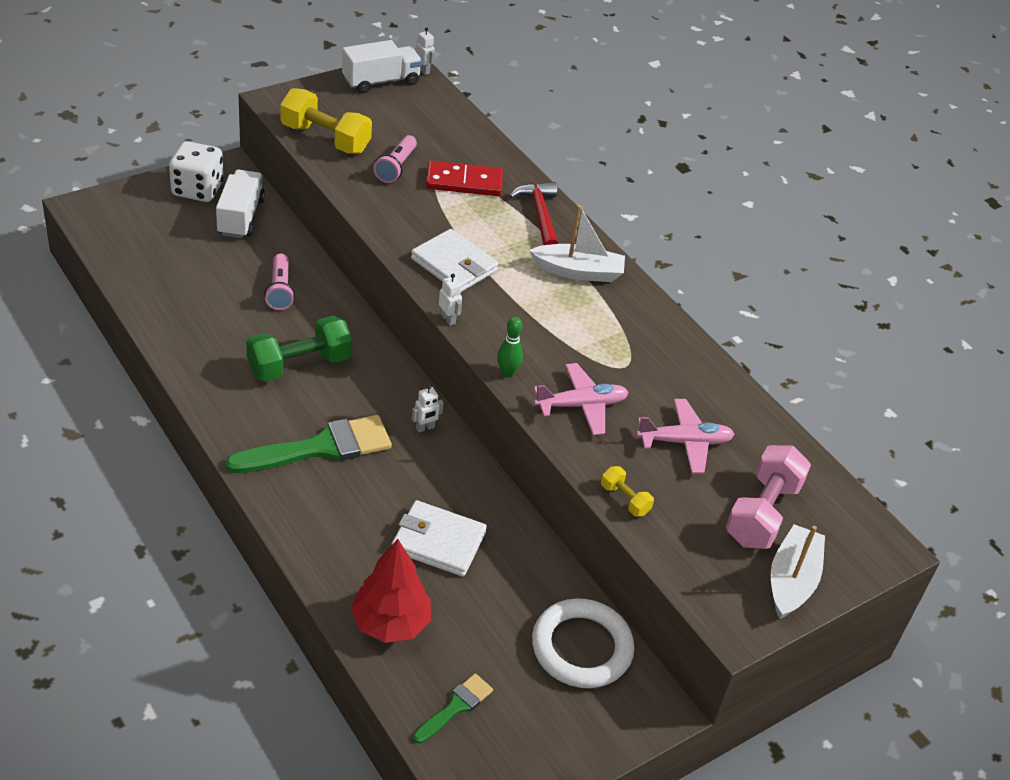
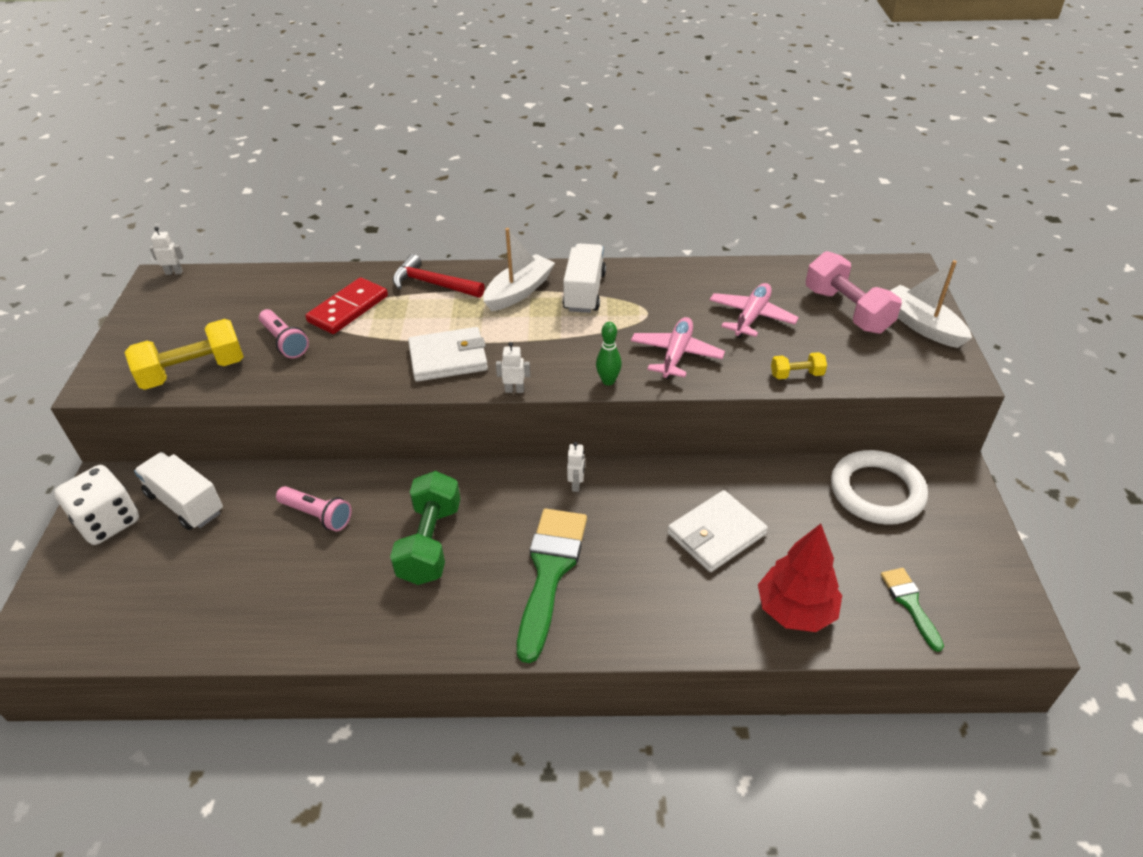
camera: 50 degrees left, 0 degrees up
(381, 81) = (156, 303): white truck -> white truck (584, 292)

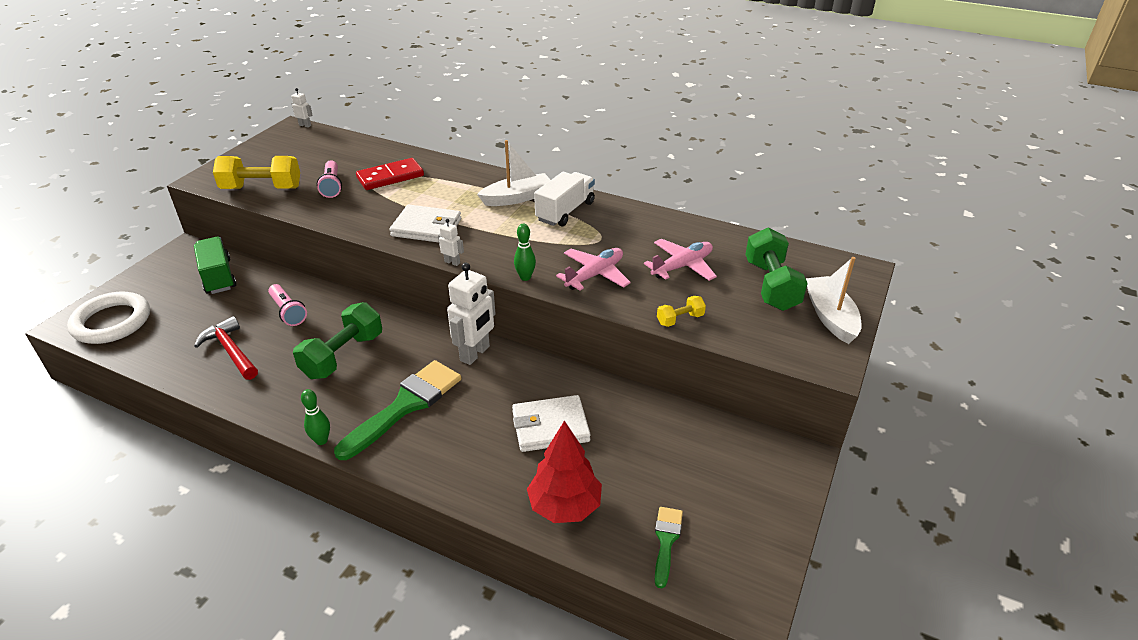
camera: 25 degrees right, 5 degrees down
(108, 522) = (168, 272): white dice -> none
(185, 503) = (218, 276): white truck -> green truck
(433, 284) = (461, 176): red hammer -> red hammer (231, 351)
(490, 650) = (321, 440): none -> green bowling pin
(576, 485) = (475, 354): white robot -> white robot, size x2.14
(796, 375) = (680, 319): yellow dumbbell -> yellow dumbbell turned 45 degrees counterclockwise
(847, 310) = (771, 285): pink dumbbell -> green dumbbell
(876, 491) = (713, 445): white ring -> white ring (112, 322)

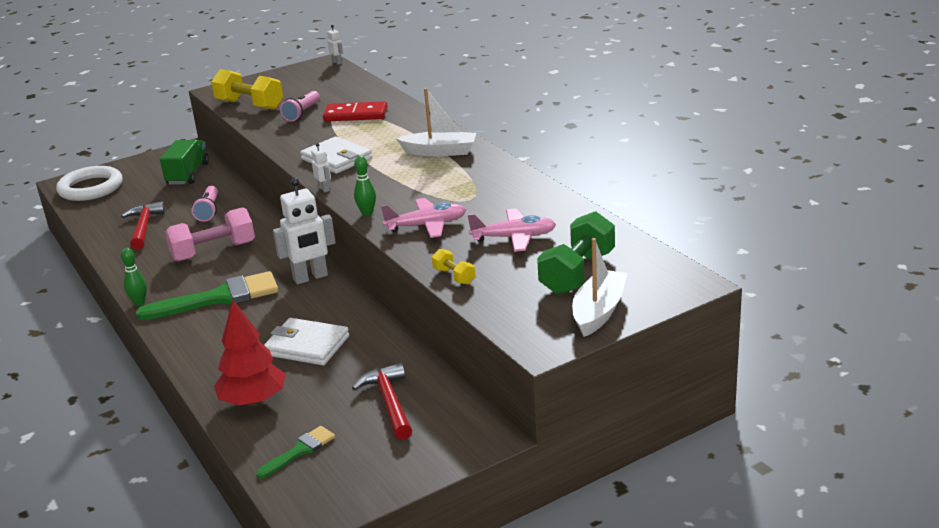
camera: 35 degrees right, 10 degrees down
(343, 355) = (213, 251): green dumbbell -> pink dumbbell
(565, 211) = (468, 171): white truck -> none
(680, 319) = (454, 276): yellow dumbbell -> yellow dumbbell turned 45 degrees clockwise
(686, 456) = (389, 402): none -> red hammer

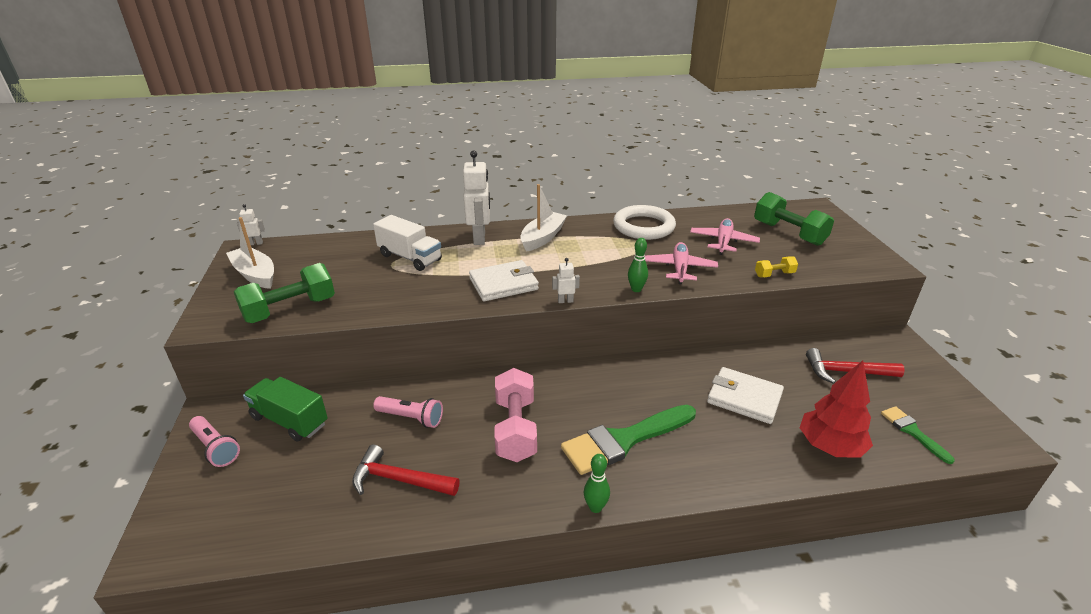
camera: 70 degrees left, 5 degrees up
(91, 188) = (212, 523): white ring -> white ring (643, 227)
(219, 298) = (623, 440): green brush -> green brush turned 120 degrees counterclockwise
(249, 105) = (290, 309): yellow dumbbell -> green dumbbell
(302, 113) = (364, 283): pink flashlight -> pink flashlight (216, 448)
(307, 346) = (744, 398): white wallet -> white wallet turned 75 degrees clockwise
(310, 278) = (620, 374): white robot -> white robot (480, 238)
(355, 115) = (410, 258): red domino -> white truck
(599, 312) = (845, 238): white boat -> white boat (255, 275)

